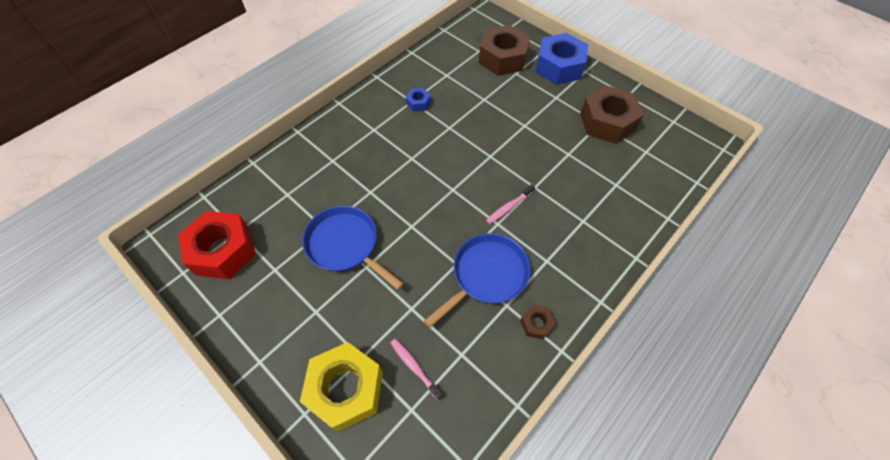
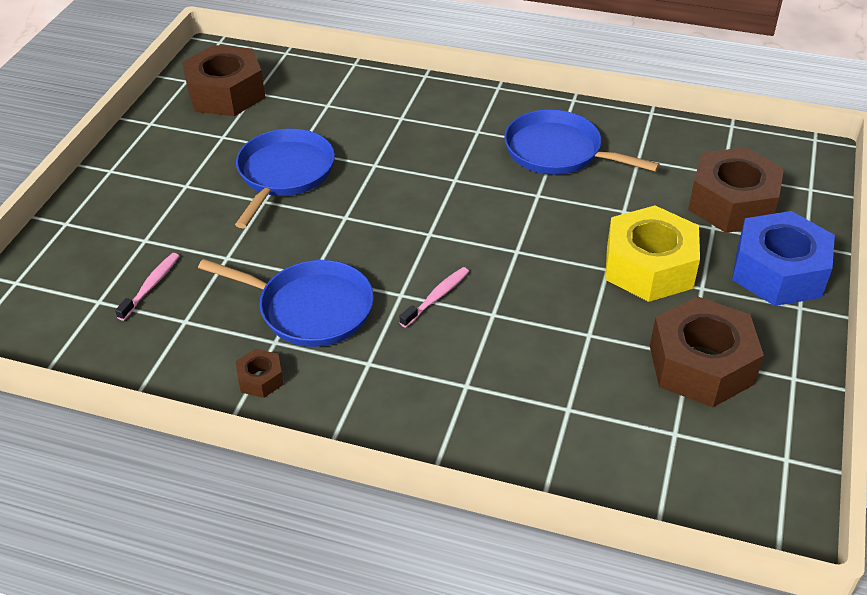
camera: 65 degrees right, 15 degrees down
(223, 250) = (226, 93): red nut -> brown nut
(346, 389) = (104, 242): yellow nut -> yellow nut (649, 267)
(418, 103) = (558, 152): blue nut -> blue pan
(509, 207) = (436, 297): pink toothbrush -> pink toothbrush turned 105 degrees clockwise

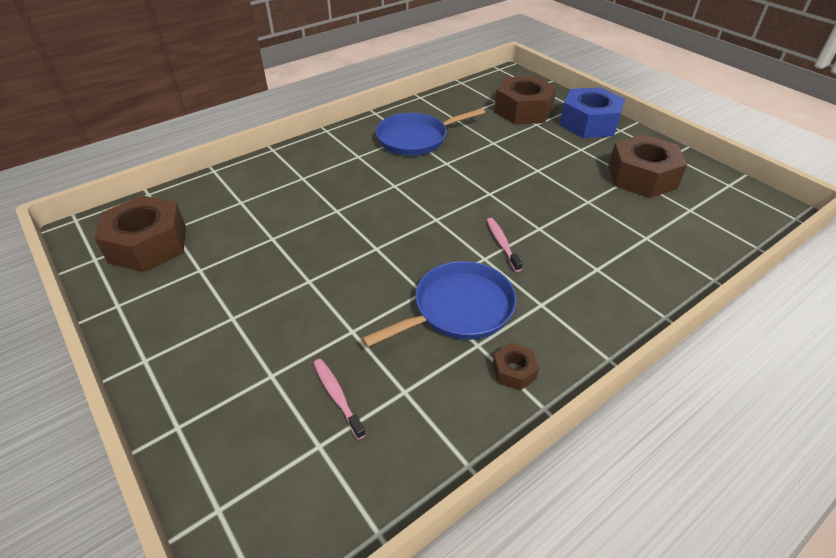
camera: 55 degrees left, 0 degrees up
(284, 174) = (291, 256): blue pan -> none
(649, 267) = (549, 156): yellow nut -> none

